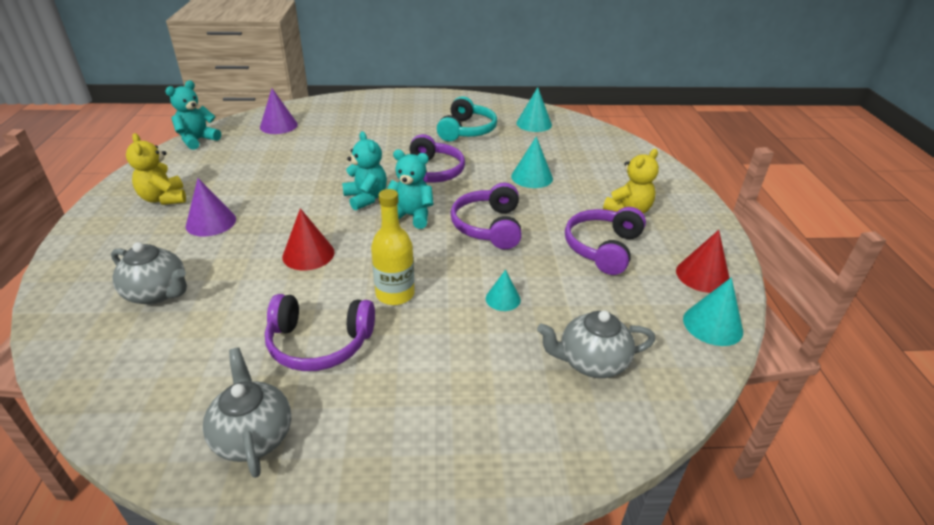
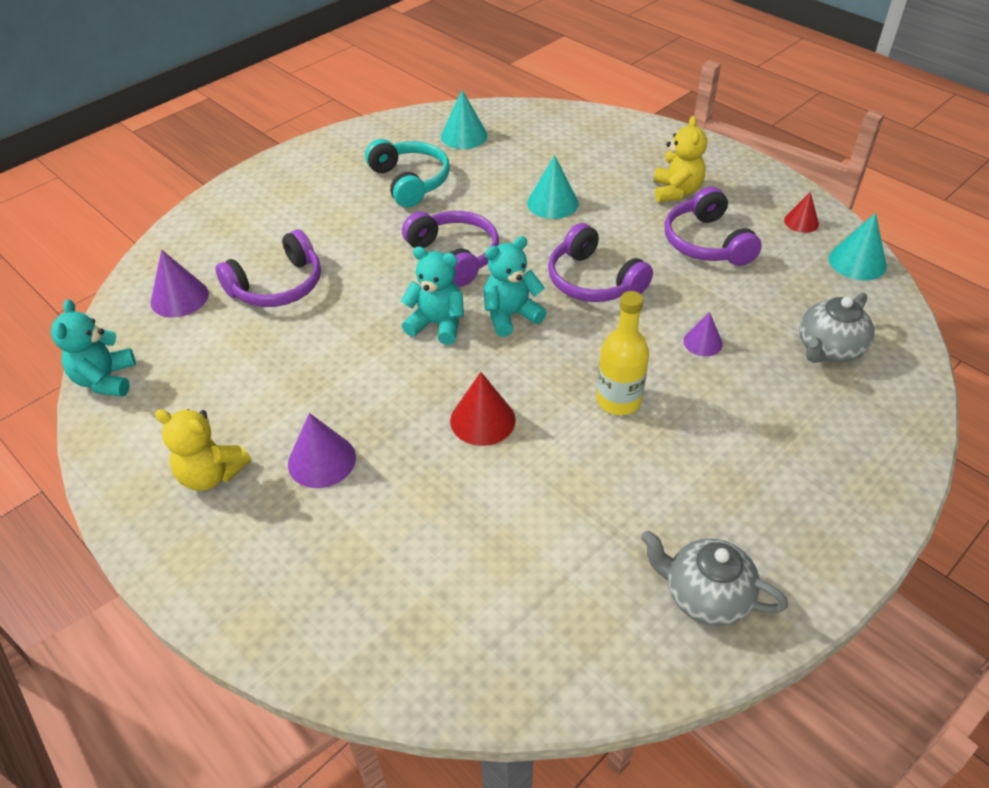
camera: 40 degrees left, 10 degrees up
(157, 293) = (408, 566): grey teapot -> none
(319, 343) = (630, 488): purple headphones -> purple headphones (278, 286)
(503, 299) = (702, 342): turquoise cone -> purple cone
(702, 275) = (801, 222): red cone -> red cone, size x0.64

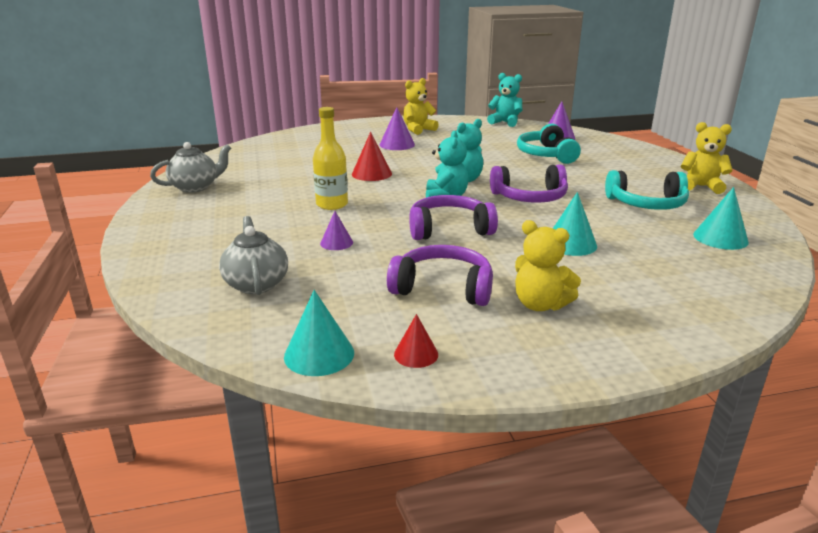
camera: 120 degrees right, 20 degrees down
(278, 286) = (546, 155): purple headphones -> turquoise headphones
(327, 159) = (701, 186): none -> yellow teddy bear

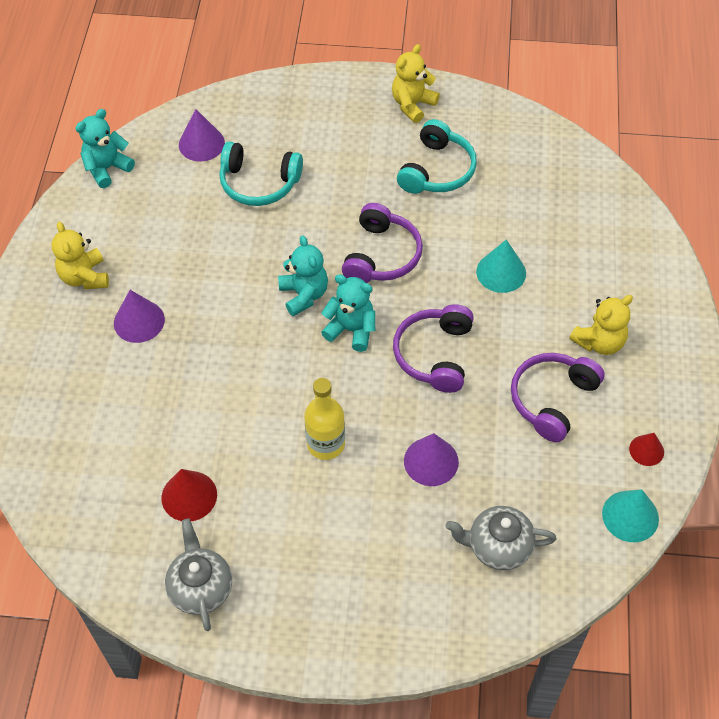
camera: 70 degrees left, 30 degrees up
(336, 243) = (431, 461): purple cone -> purple cone, size x1.57
(371, 174) = (241, 380): red cone -> red cone (189, 496)
(720, 238) = (527, 161): turquoise cone -> none

